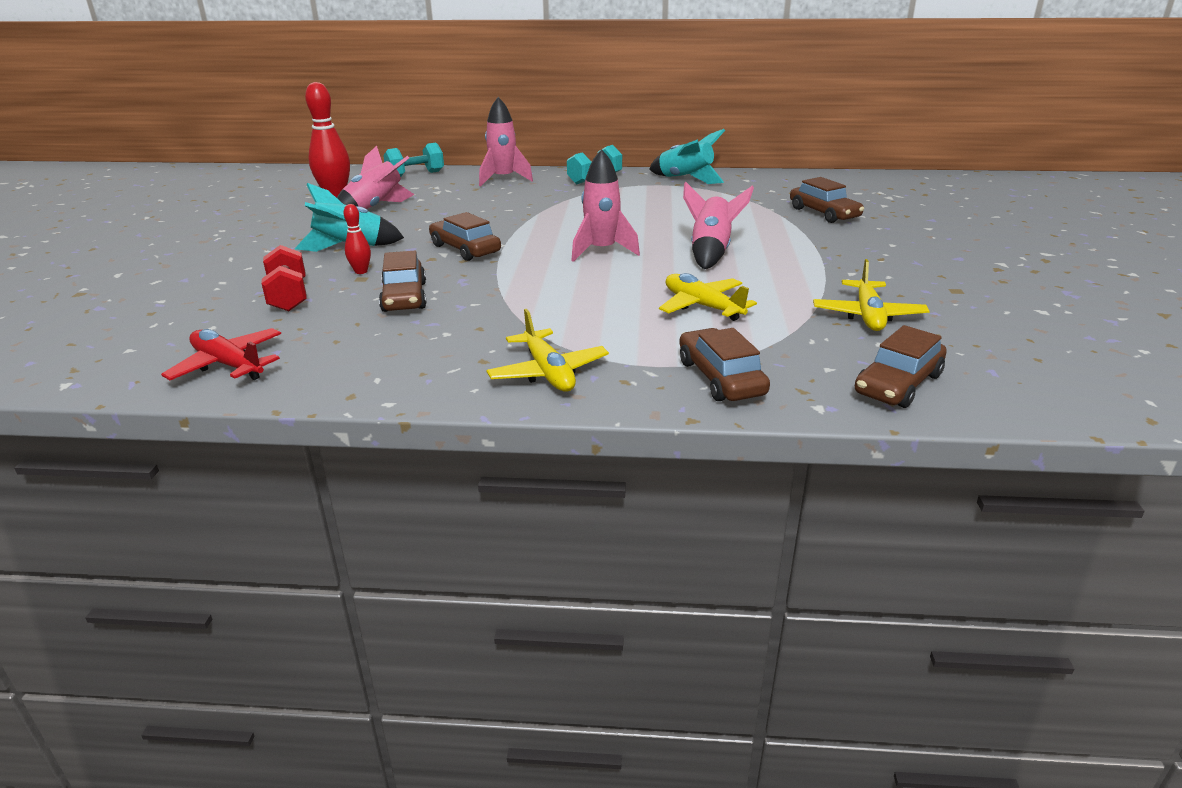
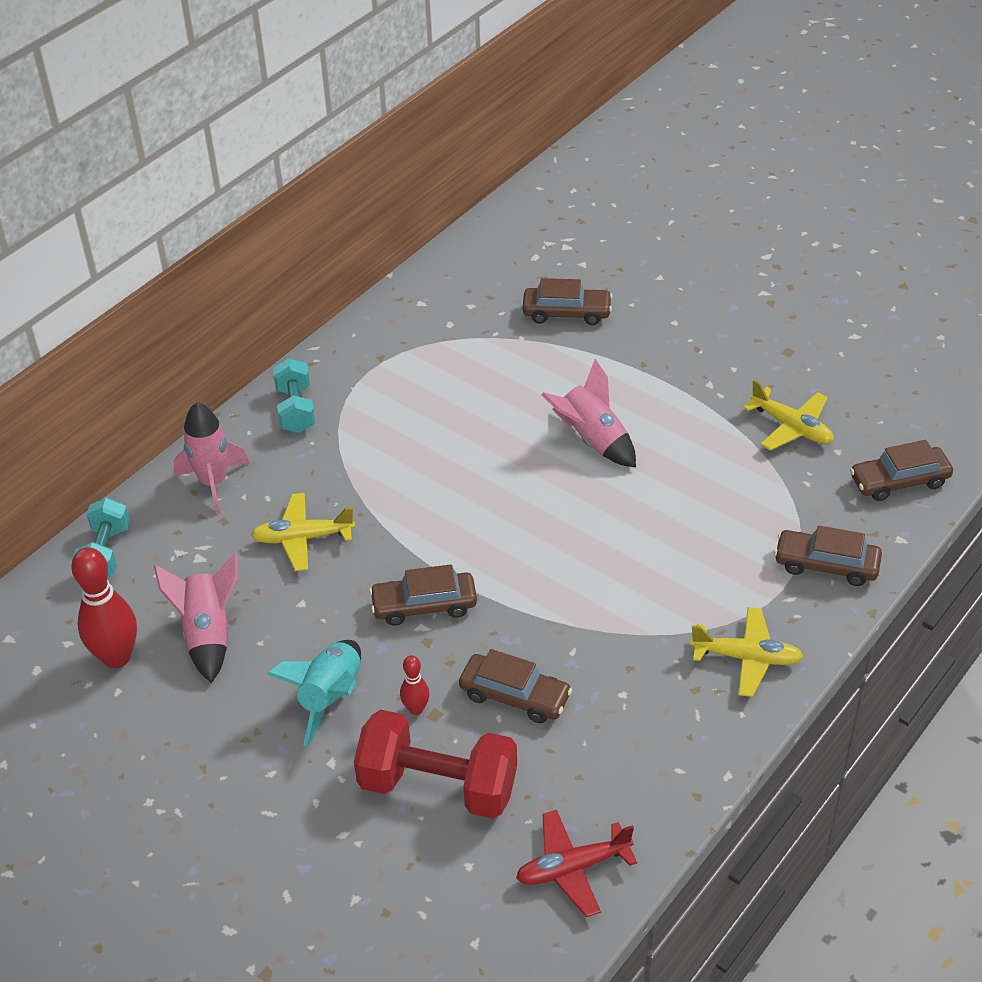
camera: 55 degrees left, 15 degrees up
(288, 297) = (438, 786): red dumbbell -> red dumbbell, size x1.63
(601, 251) = (522, 509): pink rocket -> none
(685, 179) = (372, 344): turquoise rocket -> none
(702, 306) = (700, 508): yellow plane -> yellow plane (303, 538)
(898, 384) = (899, 481): brown car -> brown car turned 90 degrees clockwise

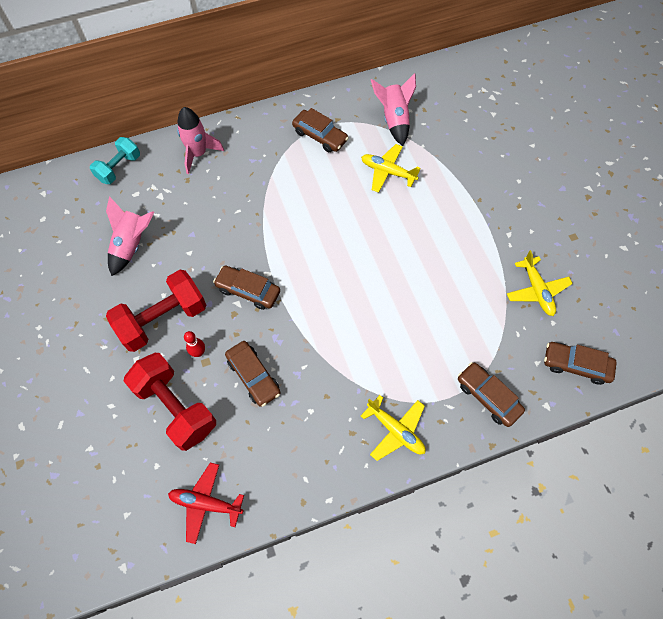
camera: 30 degrees right, 20 degrees up
(117, 657) = (82, 233): red bowling pin -> none
(296, 409) = (270, 130): turquoise dumbbell -> none
(303, 538) = (217, 212): yellow plane -> yellow plane (388, 172)
(331, 697) = (163, 319): turquoise rocket -> red dumbbell
(567, 313) = (460, 142): brown car -> brown car (320, 136)
(592, 440) = (413, 235): pink rocket -> pink rocket (394, 120)

